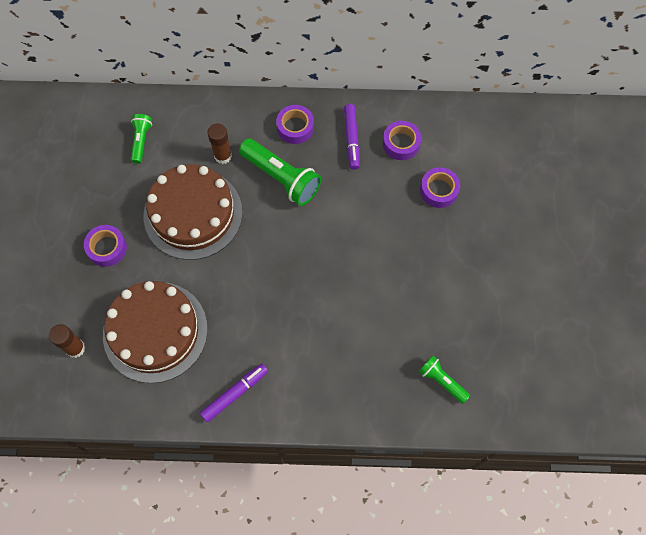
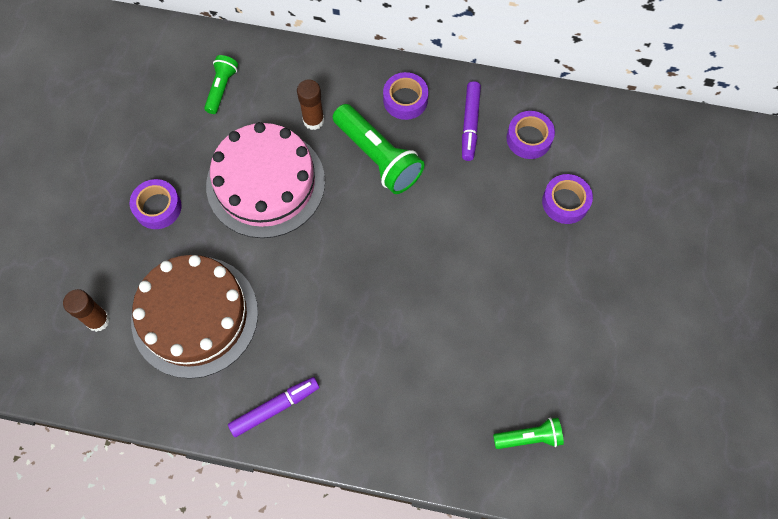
camera: 10 degrees right, 0 degrees up
(193, 214) = (265, 183): brown cake -> pink cake
(442, 381) = (529, 437): green flashlight -> green flashlight turned 120 degrees clockwise

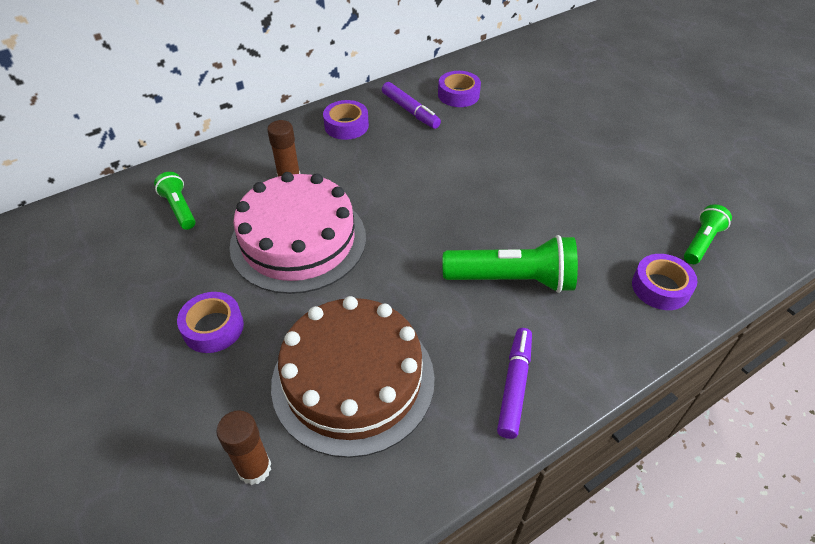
camera: 45 degrees left, 20 degrees down
(378, 157) = (370, 167): green flashlight -> green flashlight (512, 279)
(565, 202) = (527, 109): purple tape -> purple tape (660, 287)

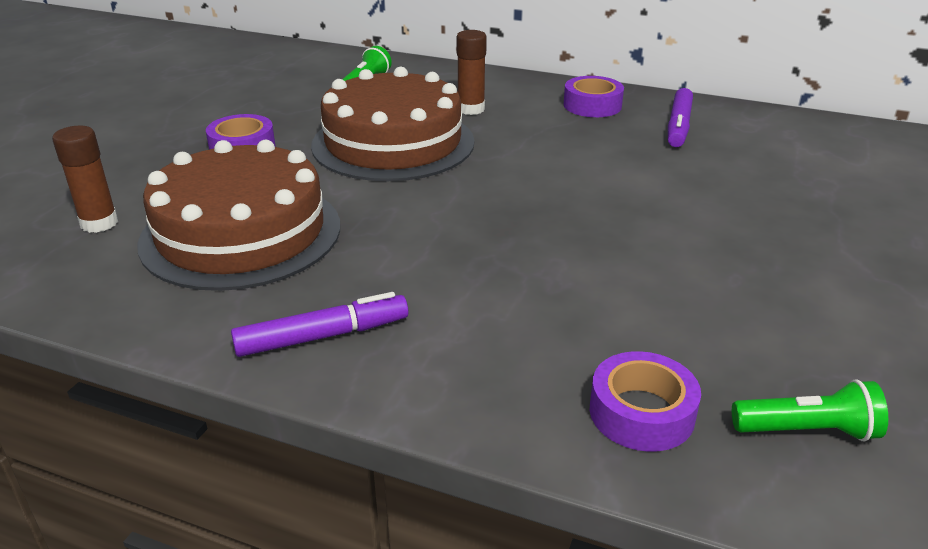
camera: 55 degrees right, 15 degrees down
(298, 241) = (393, 143): pink cake -> brown cake
(458, 95) = (762, 141): purple tape -> none
(512, 279) = (494, 280): green flashlight -> none

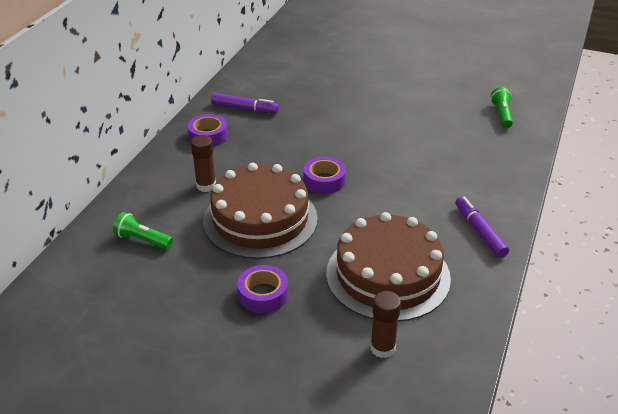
camera: 90 degrees left, 5 degrees up
(641, 412) = (504, 147): purple tape -> purple tape (324, 180)

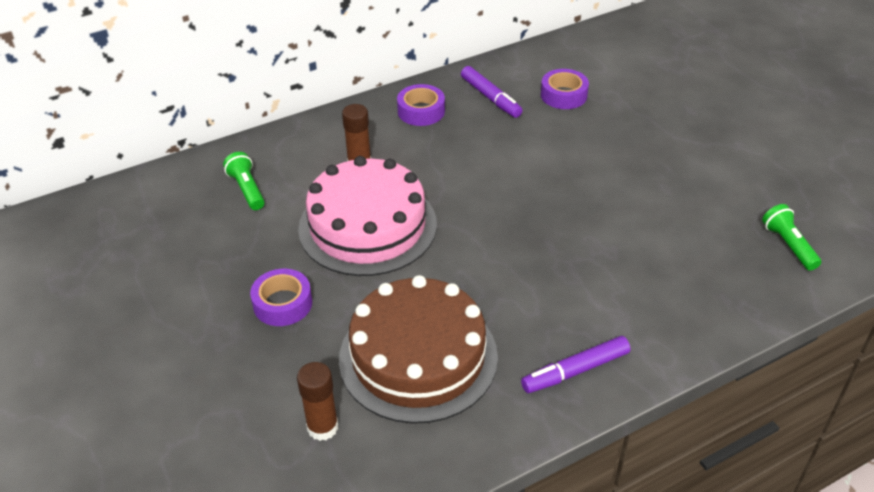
camera: 40 degrees right, 5 degrees up
(260, 219) = (367, 226): brown cake -> pink cake
(324, 180) = (477, 218): purple tape -> purple tape (563, 95)
(480, 232) = (576, 371): purple marker -> purple marker turned 135 degrees counterclockwise
(501, 115) = (788, 245): green flashlight -> green flashlight turned 60 degrees counterclockwise

